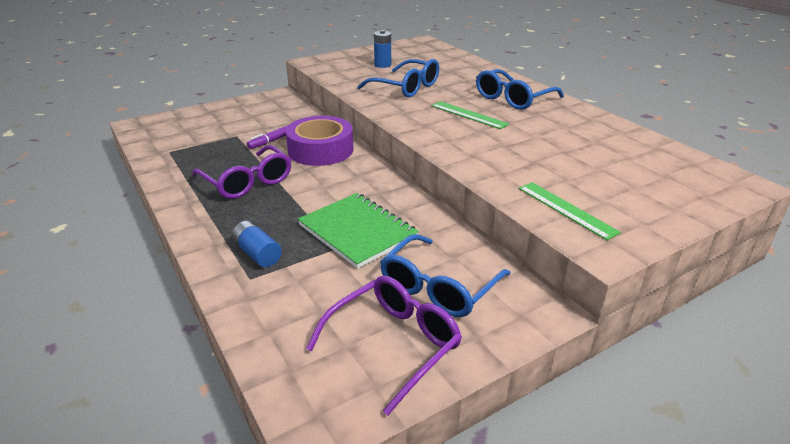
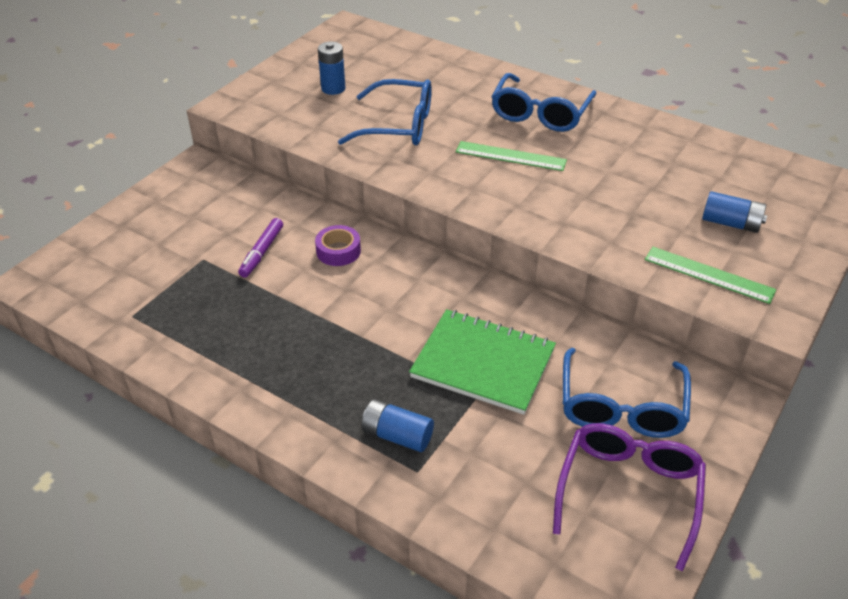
camera: 25 degrees left, 10 degrees up
(247, 182) = (289, 333): purple glasses -> none
(320, 150) = (338, 251): purple tape -> purple tape, size x0.50
(615, 184) = (730, 223): none -> blue battery

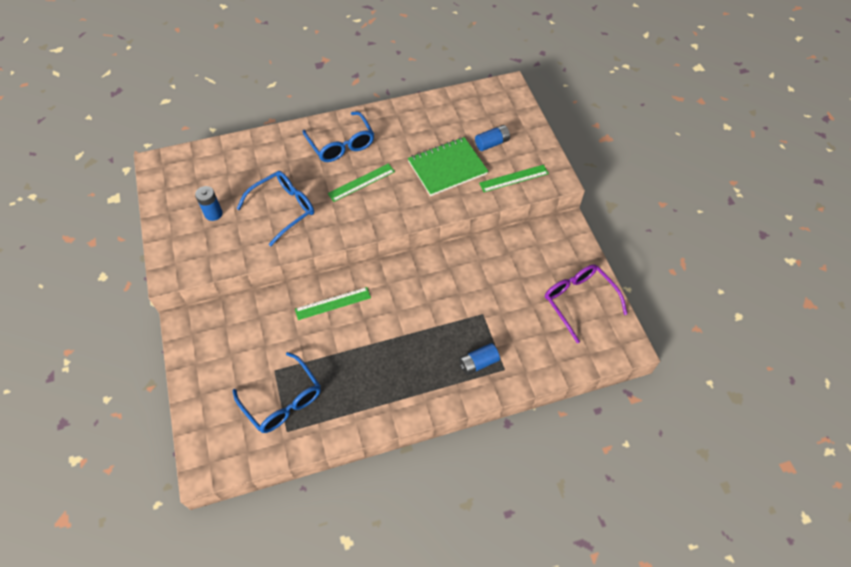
camera: 50 degrees left, 15 degrees up
(262, 252) = (298, 339): purple marker -> none
(338, 251) = (333, 303): purple tape -> green ruler
(483, 363) = (467, 298): green notebook -> green notebook (447, 168)
(621, 407) = (536, 268): blue glasses -> blue glasses (283, 400)

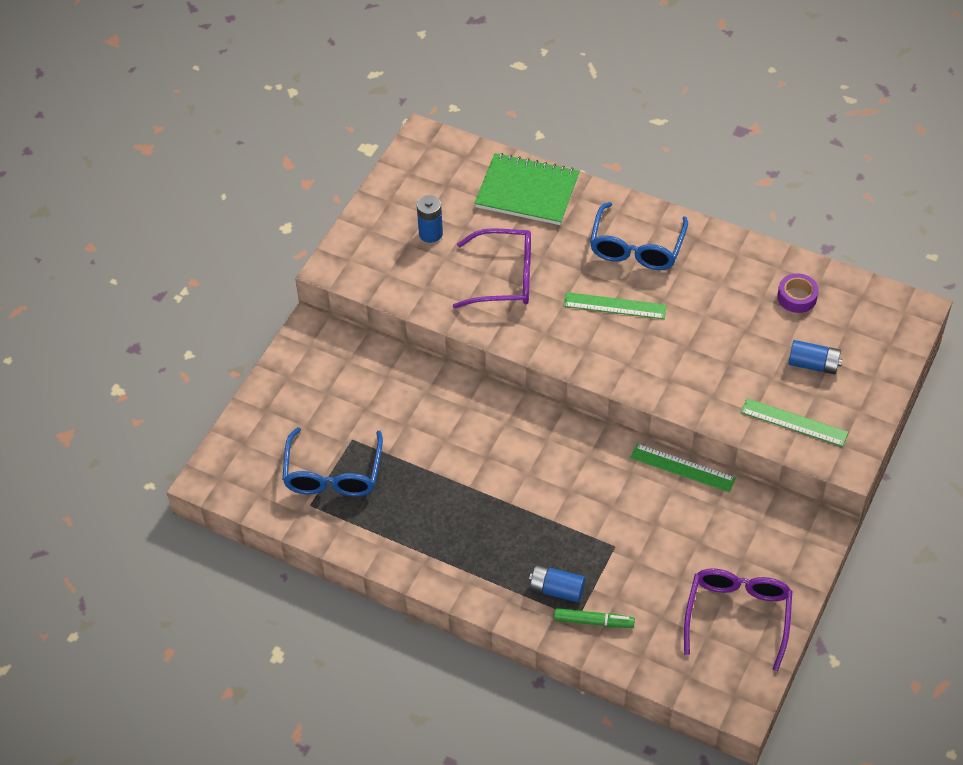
camera: 45 degrees right, 5 degrees down
(283, 209) = (504, 278): blue glasses -> purple glasses
(333, 303) = (471, 417): green ruler -> green ruler (682, 468)
(447, 168) = (728, 356): green notebook -> green notebook (527, 191)
(449, 116) = (797, 297): none -> purple tape
(515, 364) = (593, 621): none -> green marker

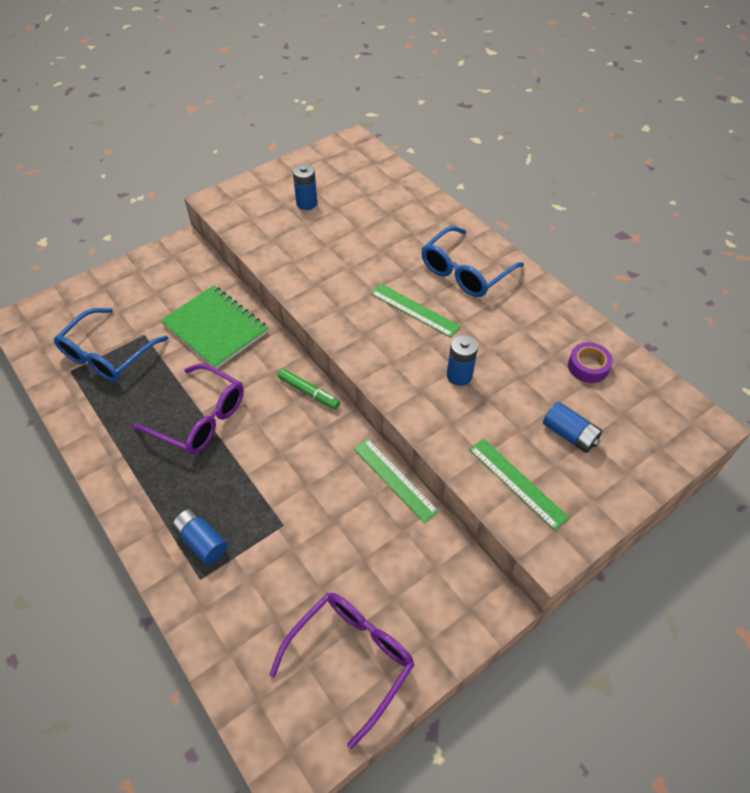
camera: 25 degrees right, 0 degrees up
(504, 278) = (338, 254): purple glasses -> purple glasses (200, 418)
(527, 191) = (403, 201): green notebook -> green notebook (215, 328)
(593, 621) = (211, 591): green marker -> green marker (308, 392)
(693, 352) = (459, 375): none -> blue battery

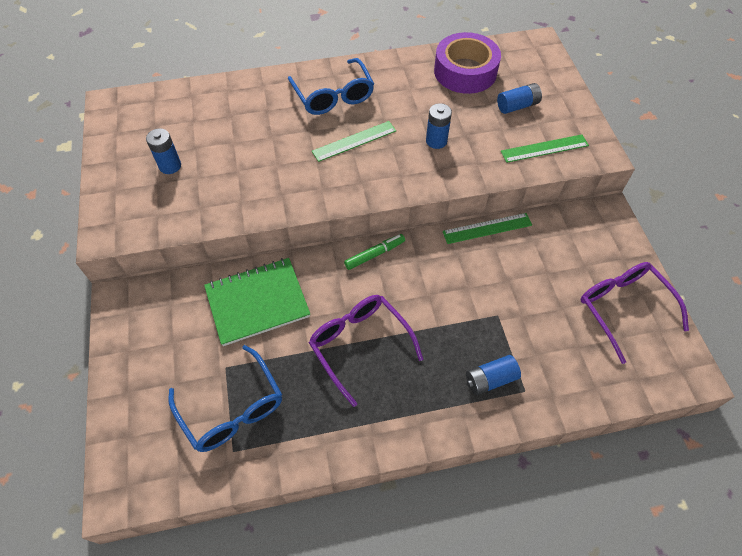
camera: 65 degrees left, 5 degrees up
(200, 418) = (360, 345): purple glasses -> purple glasses turned 90 degrees counterclockwise
(588, 366) = (465, 71): purple tape -> purple tape, size x2.01

